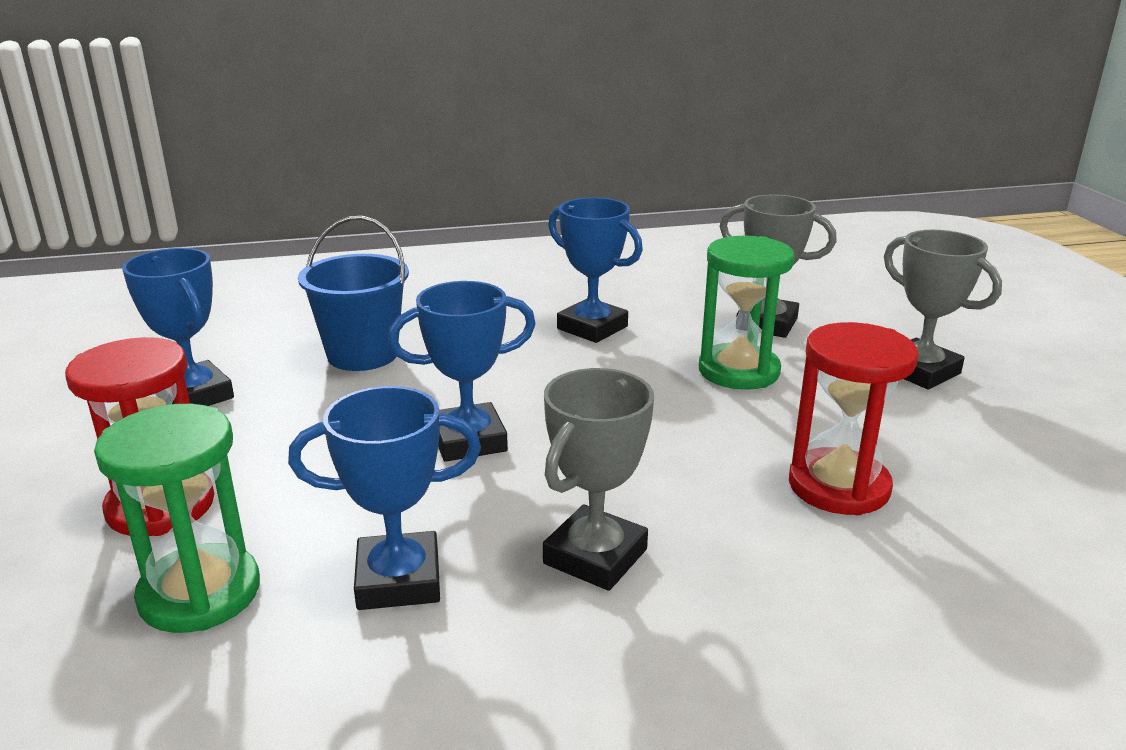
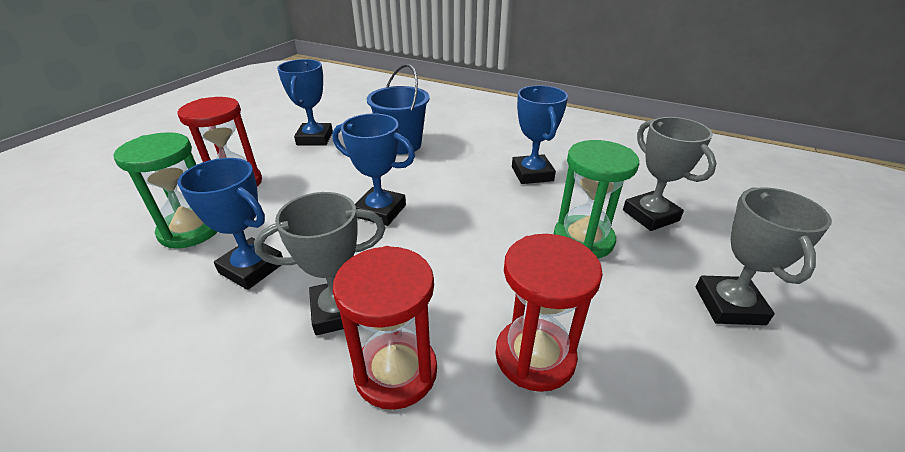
camera: 40 degrees right, 10 degrees up
(743, 569) = (396, 372): none -> red hourglass

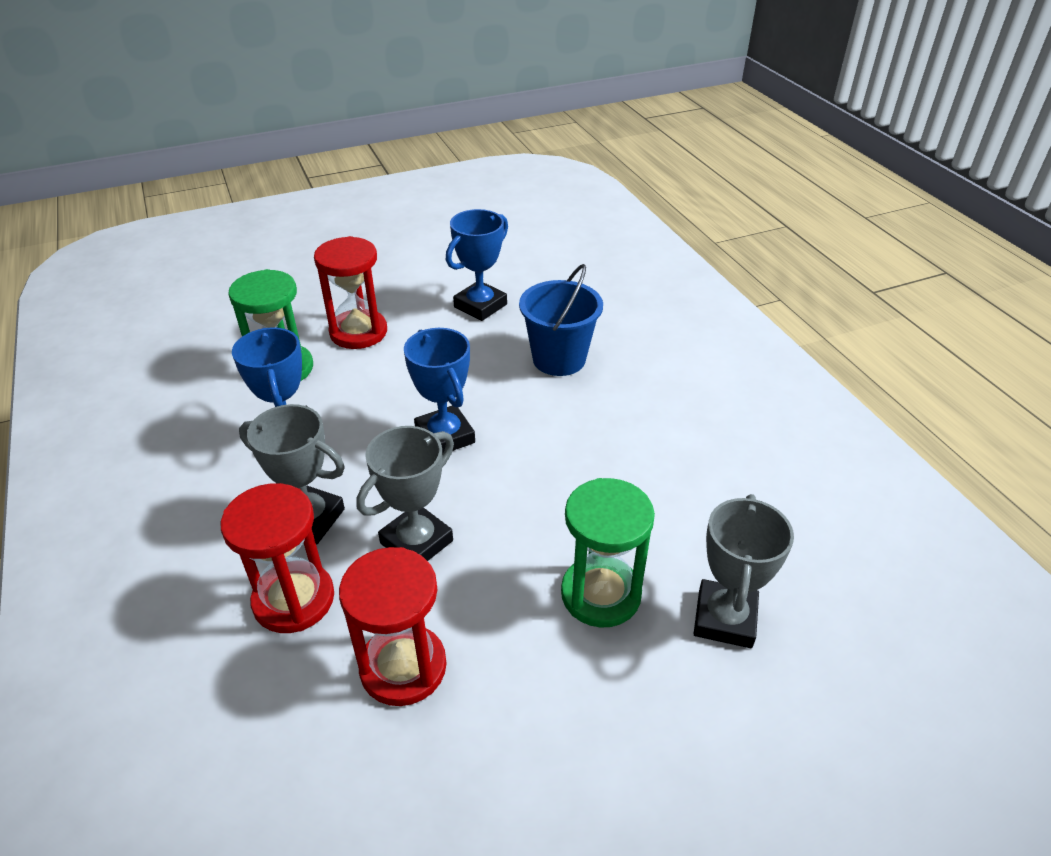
camera: 40 degrees right, 5 degrees up
(532, 174) = (657, 479): blue trophy -> none
(729, 305) = (651, 769): grey trophy -> grey trophy (416, 542)

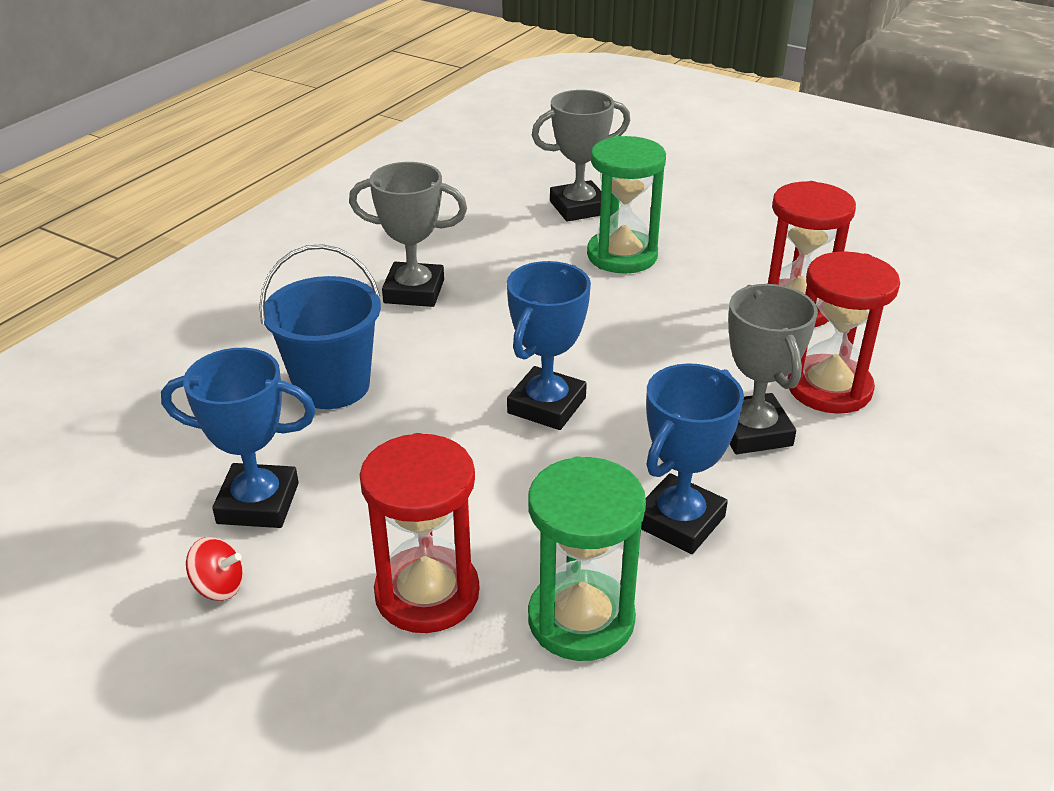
camera: 125 degrees left, 5 degrees down
(416, 542) = (690, 356): grey trophy -> grey trophy (414, 291)
(436, 282) = (219, 587): none -> red spinning top

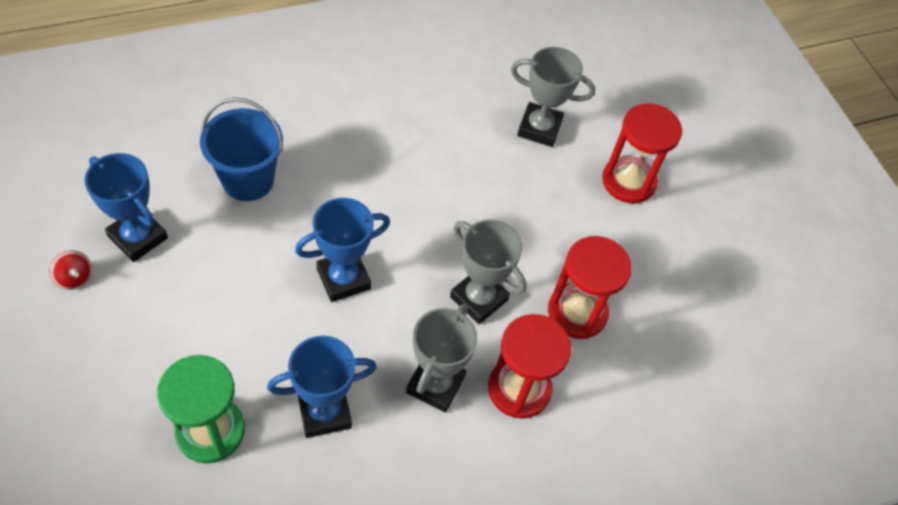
camera: 30 degrees right, 20 degrees up
(414, 291) = (363, 135): grey trophy -> grey trophy (479, 298)
(427, 593) = (158, 357): red hourglass -> red hourglass (628, 181)
(622, 256) = (519, 190): green hourglass -> none

